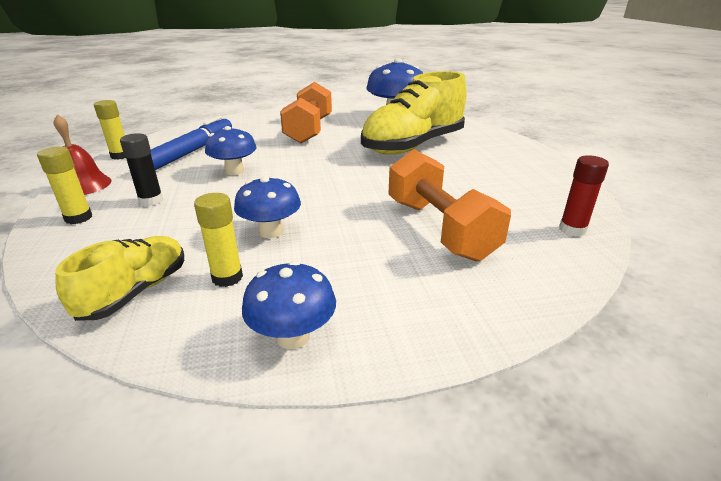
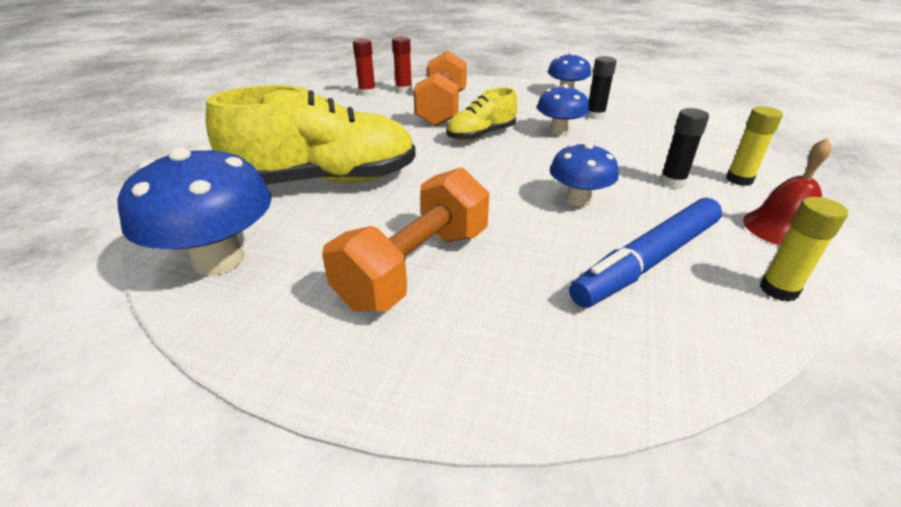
camera: 150 degrees left, 5 degrees up
(136, 292) = (650, 121): yellow shoe -> yellow shoe (481, 135)
(227, 277) = (595, 116): yellow glue stick -> black glue stick
(545, 250) = (403, 90): none -> red glue stick

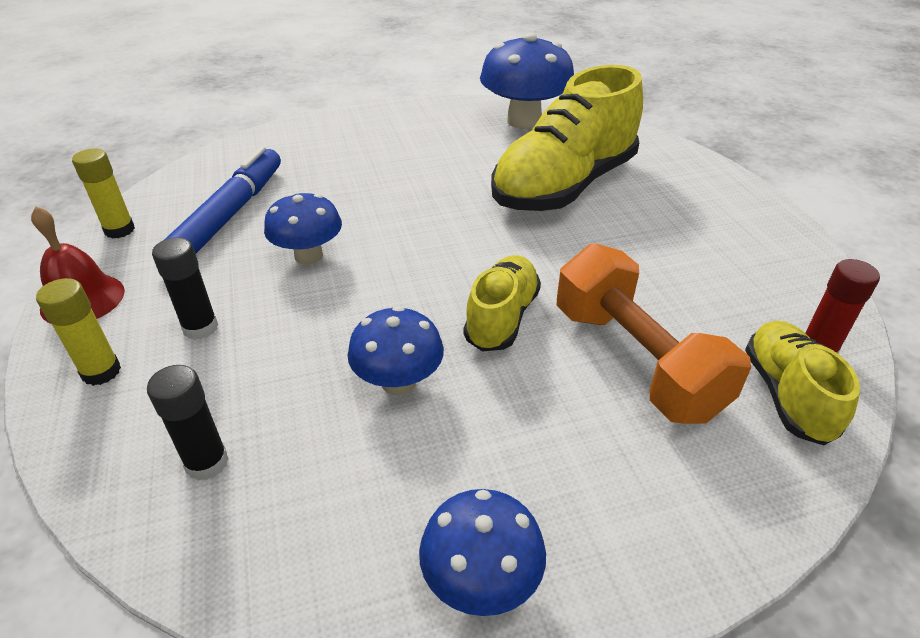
camera: 145 degrees right, 5 degrees up
(403, 90) = (787, 394): red glue stick -> yellow shoe
(416, 267) = (399, 157): orange dumbbell -> none
(595, 116) = (361, 478): black glue stick -> black glue stick (207, 463)

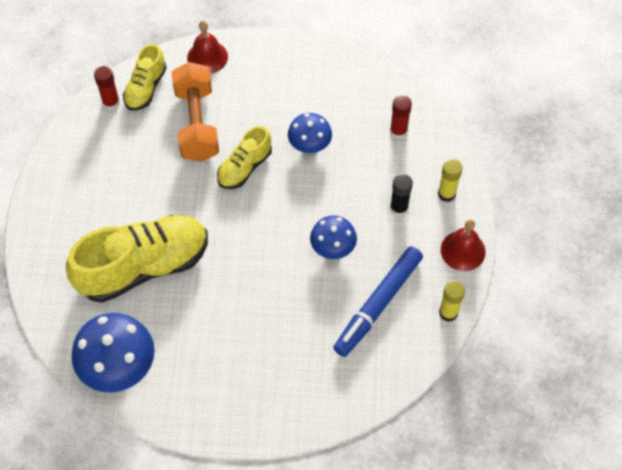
camera: 160 degrees left, 20 degrees up
(207, 463) = (398, 131): black glue stick -> red glue stick
(481, 580) = (308, 61): blue mushroom -> none
(730, 504) = (207, 57): none -> red bell

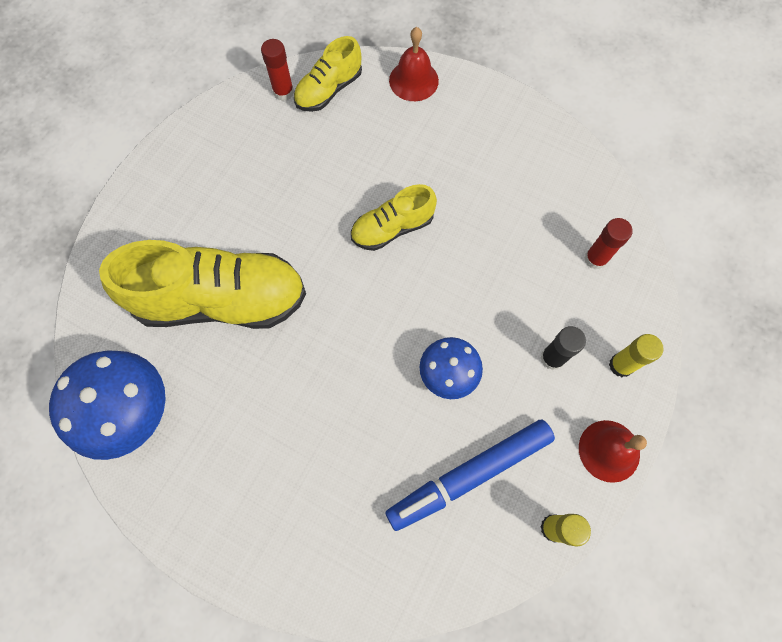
camera: 25 degrees right, 10 degrees up
(197, 123) = (364, 153): orange dumbbell -> none
(309, 145) = (480, 232): blue mushroom -> none

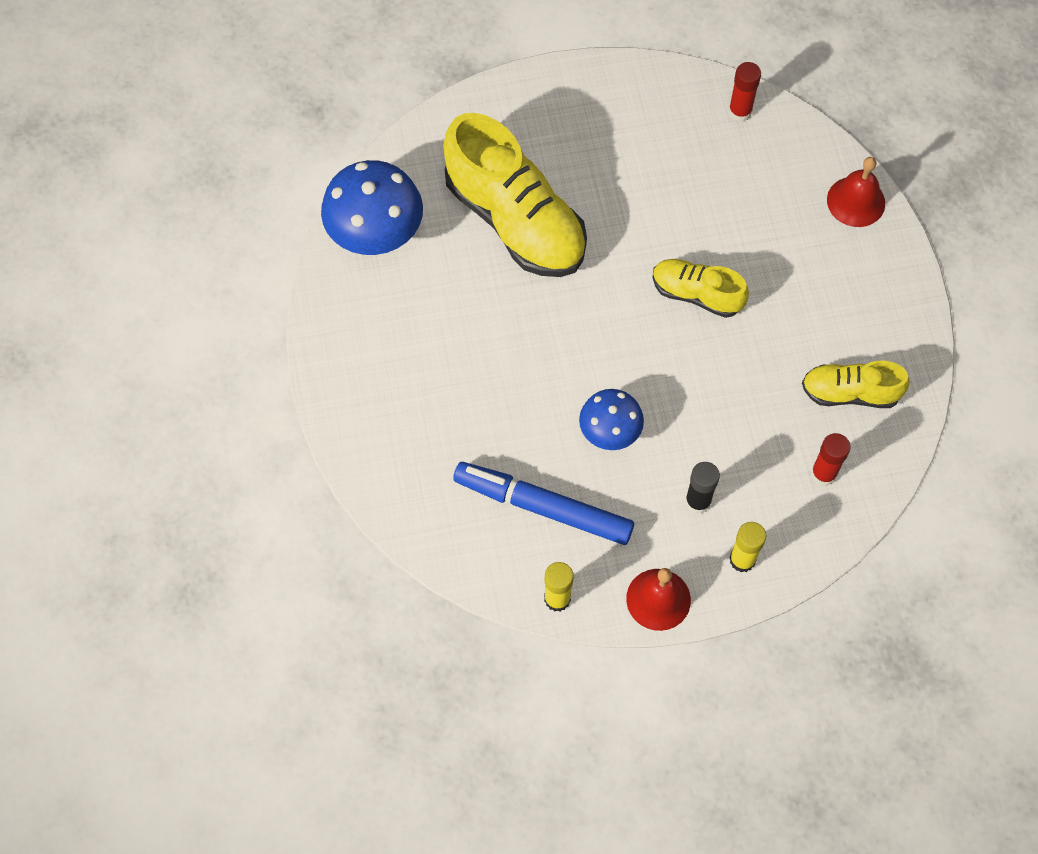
camera: 50 degrees right, 5 degrees down
(329, 90) = (777, 144): yellow shoe -> yellow shoe (850, 393)

